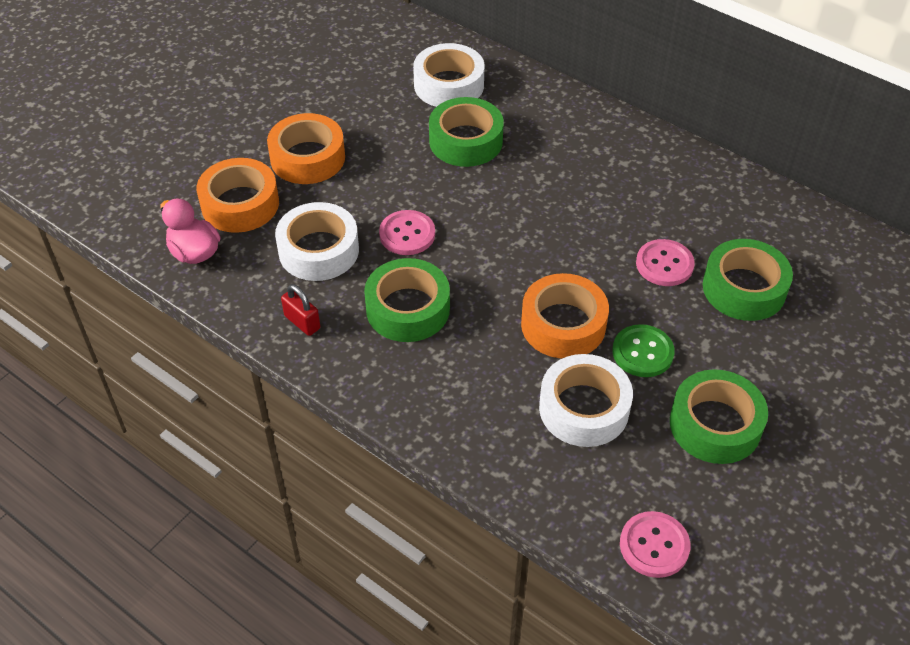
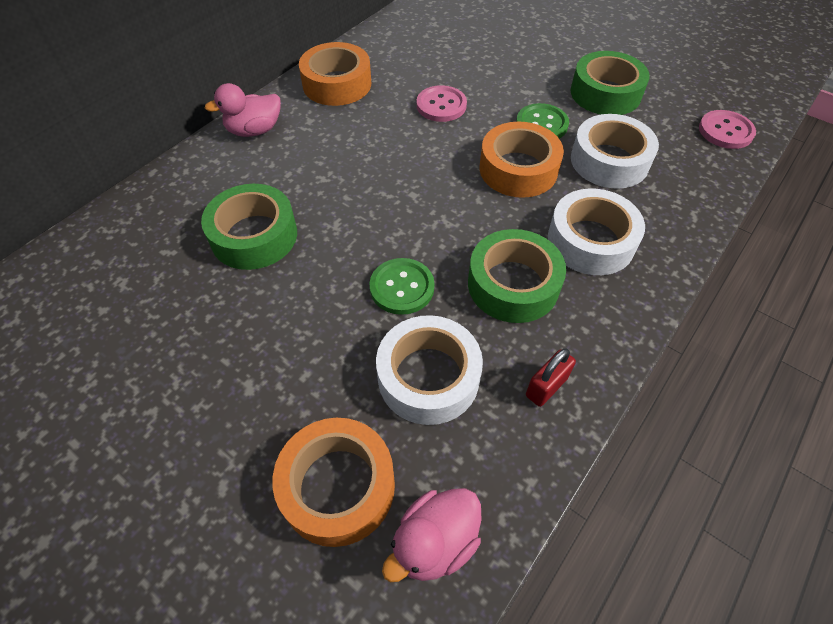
camera: 90 degrees left, 5 degrees up
(307, 158) = (253, 402): orange tape -> orange tape (337, 84)
(407, 234) = (402, 287): pink button -> green button
(449, 85) = (148, 251): white tape -> white tape (590, 241)
(603, 126) = (254, 130): none -> pink duck
(744, 288) = (466, 67): green tape -> none

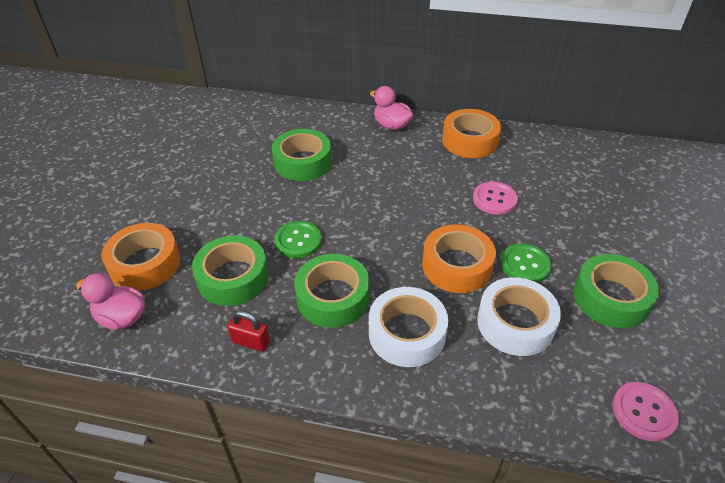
camera: 65 degrees right, 10 degrees down
(428, 377) = (233, 277): white tape -> green tape

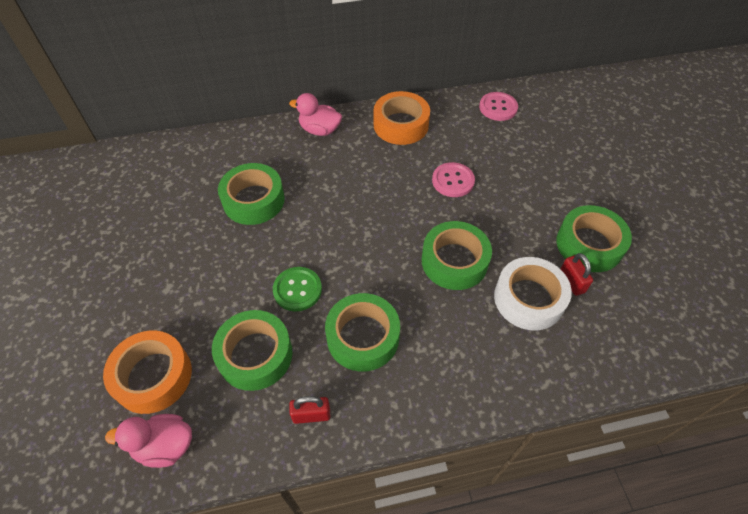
camera: 25 degrees left, 10 degrees up
(407, 333) = (446, 346): white tape -> none
(456, 266) = (454, 261): orange tape -> green tape
(525, 265) = (509, 238): green button -> none
(571, 324) = (571, 282): none -> red padlock
(643, 412) = (657, 339): pink button -> pink button (498, 107)

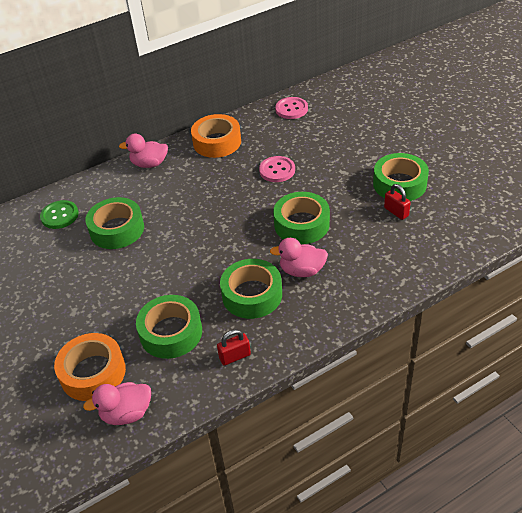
camera: 15 degrees left, 10 degrees down
(297, 290) = (184, 280): green button -> green button (60, 216)
(431, 324) = (302, 271): none -> pink duck
(528, 299) = (368, 232): white tape -> none

